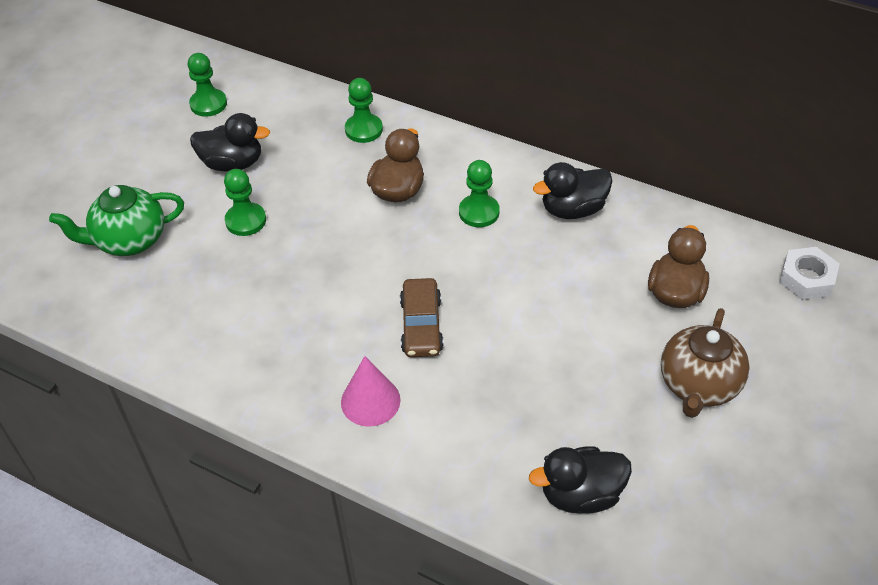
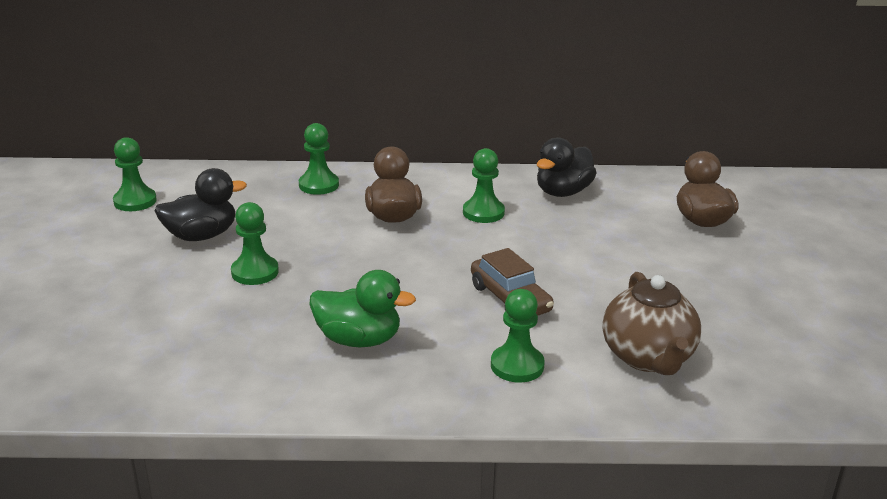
camera: 30 degrees left, 20 degrees down
(129, 241) = (131, 319): green teapot -> none
(272, 325) = (359, 340): none -> green duck
(370, 401) = (517, 365): pink cone -> green pawn
(581, 494) = (777, 369): black duck -> none
(698, 386) = (785, 270): brown teapot -> brown teapot (648, 358)
(807, 278) = (786, 188): white nut -> none

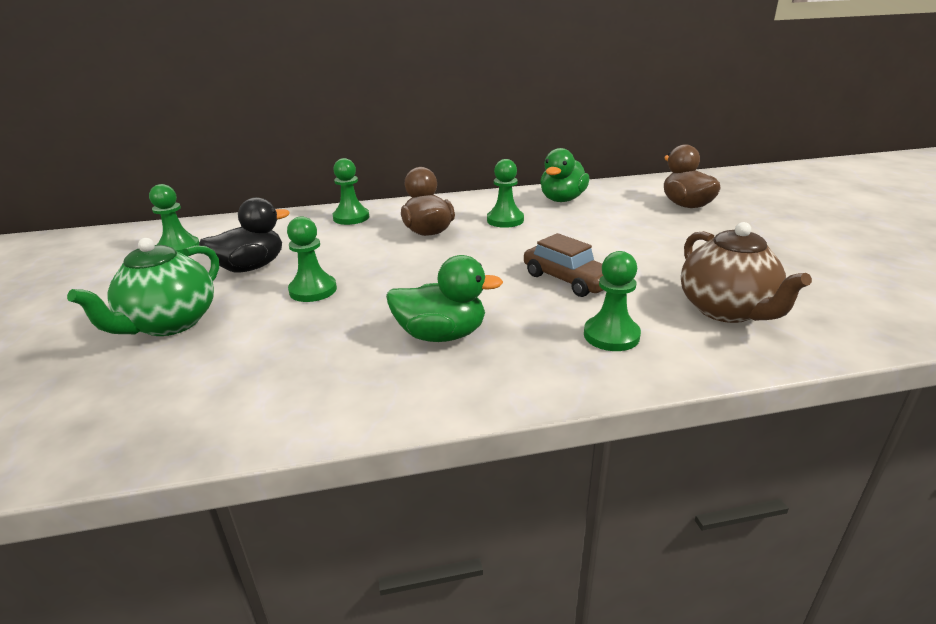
camera: 10 degrees left, 0 degrees up
(117, 289) = (170, 324): none -> green teapot
(563, 192) = (562, 200): black duck -> green duck

